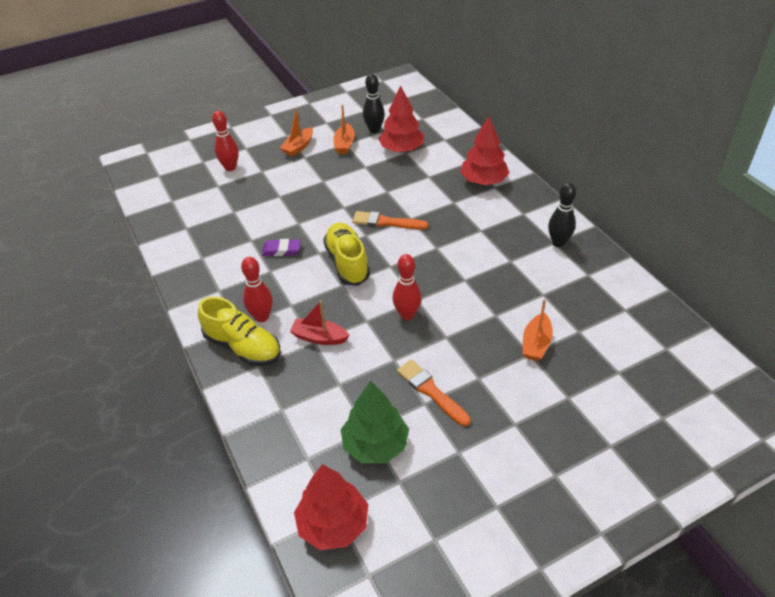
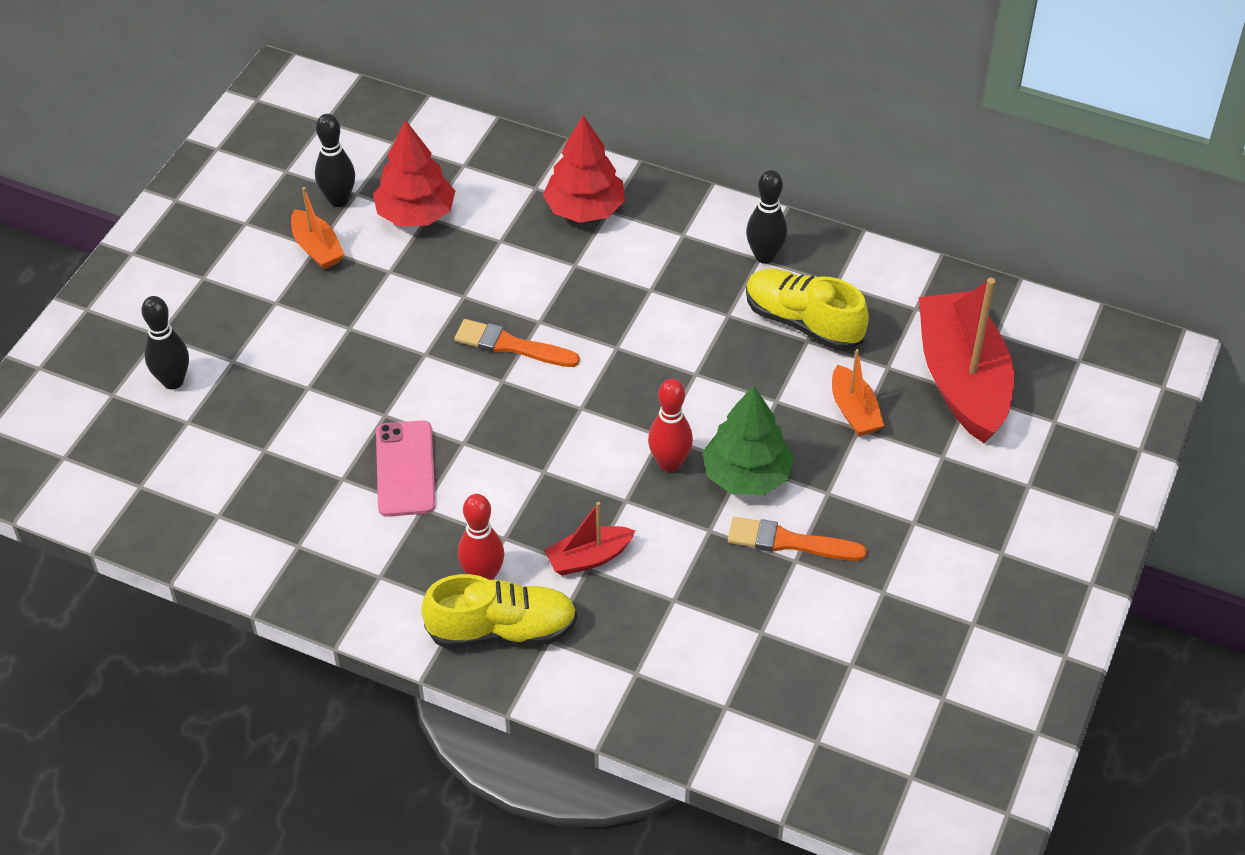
camera: 40 degrees left, 5 degrees up
(230, 167) = (173, 381): red bowling pin -> black bowling pin
(281, 250) = (405, 469): purple eraser -> pink phone
(298, 147) = (247, 289): orange boat -> none
(333, 524) = (826, 754): red tree -> none
(347, 262) = (518, 435): yellow shoe -> yellow shoe (803, 322)
(375, 445) = (787, 642): green tree -> green tree (747, 475)
(386, 222) = (511, 345): orange brush -> orange brush turned 45 degrees clockwise
(620, 362) = (962, 380): none -> red boat

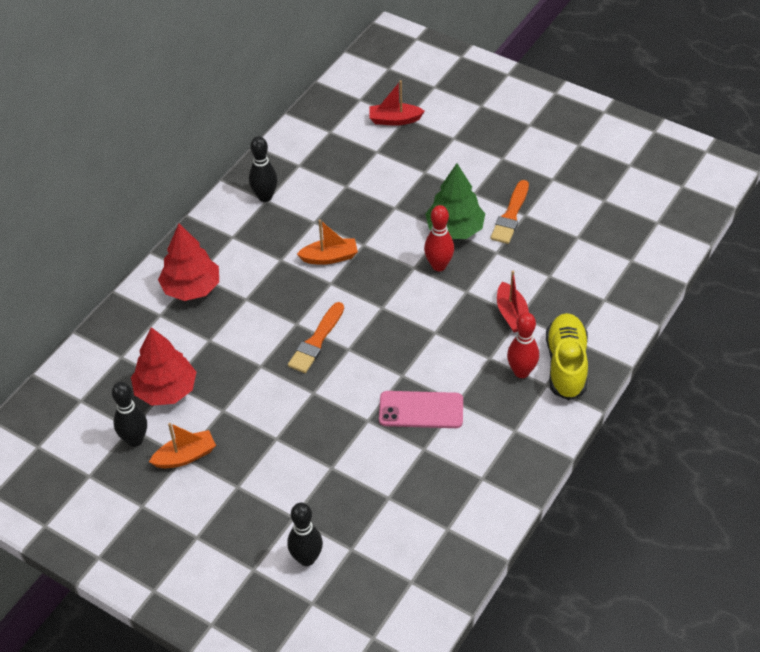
camera: 80 degrees left, 0 degrees up
(803, 322) = (330, 186): yellow shoe -> none
(854, 411) = (410, 172): orange boat -> orange boat (330, 257)
(962, 380) = (394, 120): red boat -> red boat, size x0.48

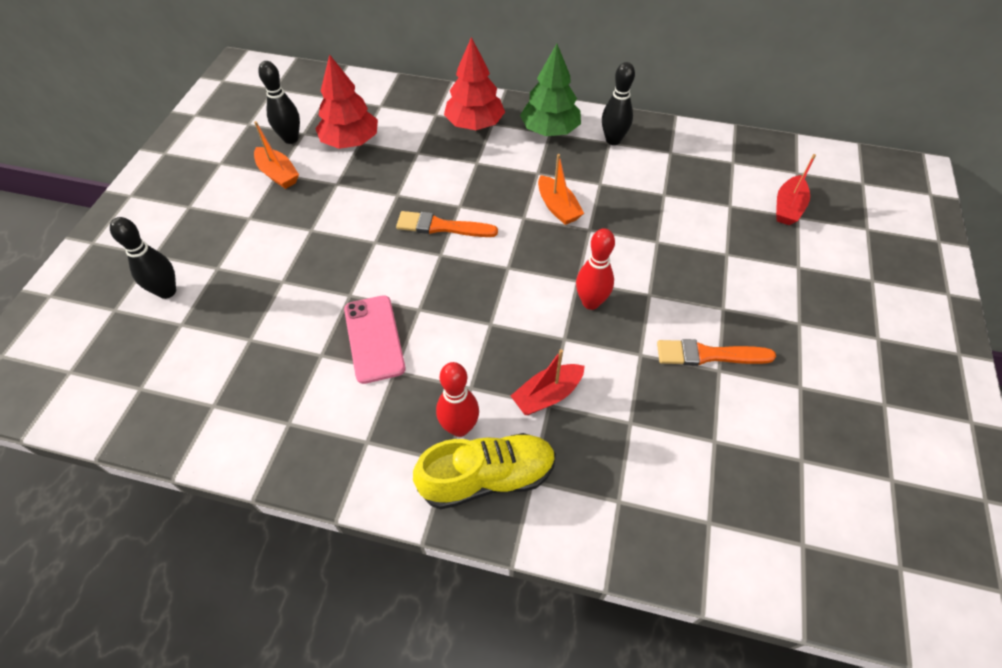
camera: 70 degrees right, 5 degrees up
(394, 120) = (788, 208): red boat -> red boat turned 135 degrees counterclockwise
(455, 229) = (655, 303): green tree -> green tree (550, 130)

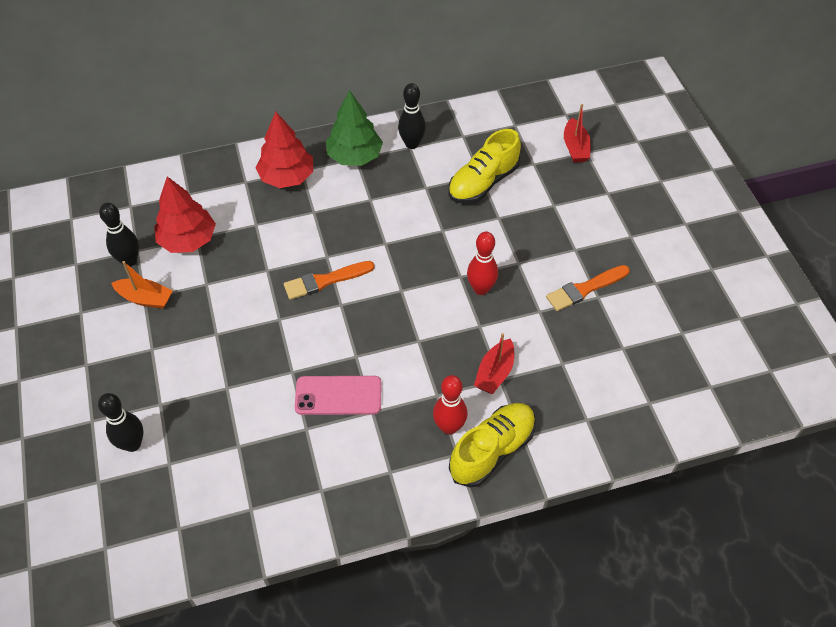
camera: 30 degrees left, 0 degrees up
(374, 338) = (338, 395): pink phone -> pink phone turned 45 degrees counterclockwise
(558, 207) = (406, 223): orange boat -> none
(662, 202) = (483, 182): none -> yellow shoe

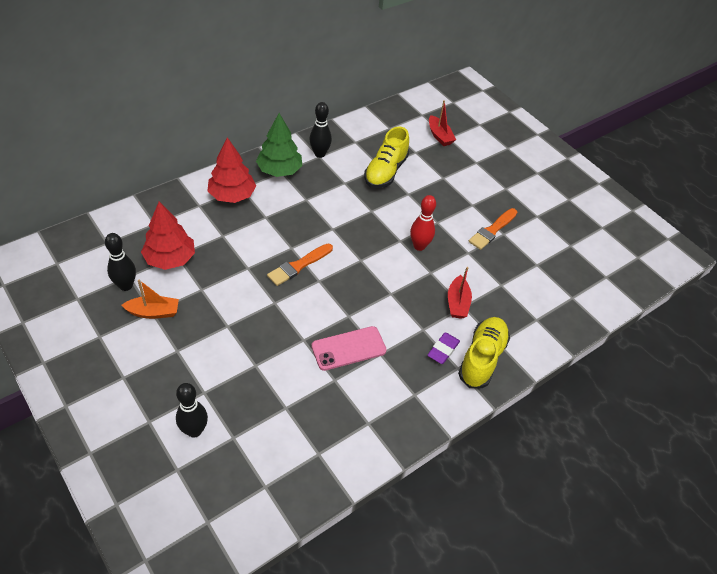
camera: 25 degrees left, 5 degrees down
(449, 427) = (443, 350): red bowling pin -> purple eraser

